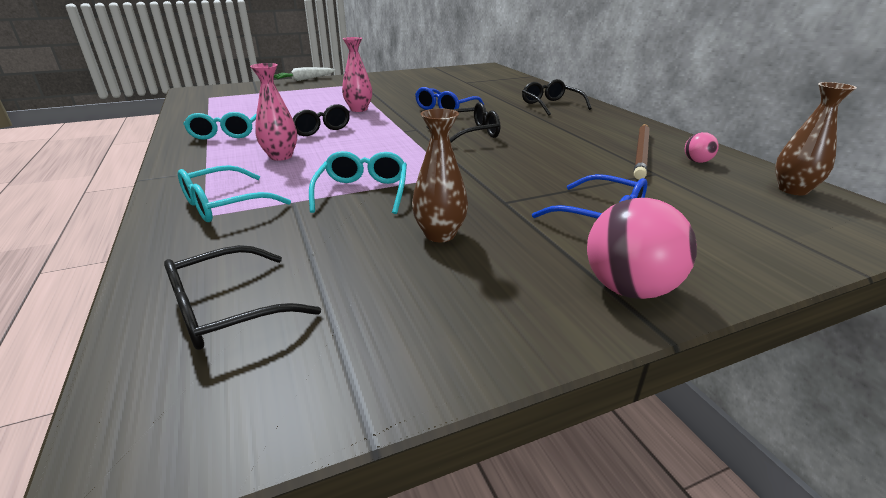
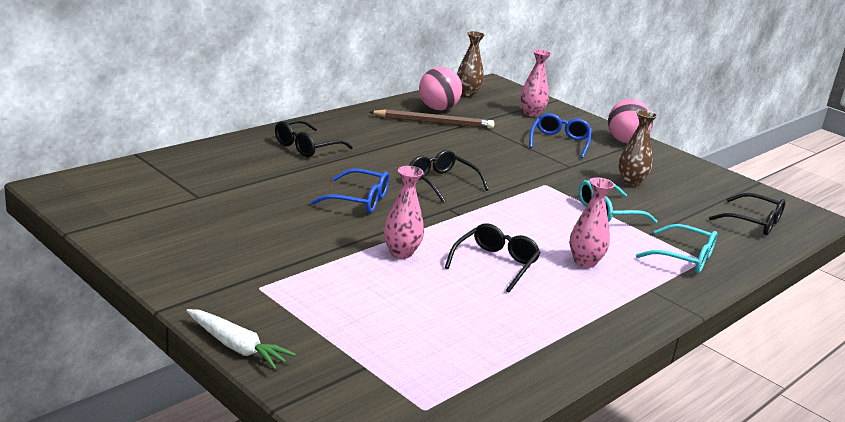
camera: 115 degrees left, 5 degrees down
(226, 133) = (560, 317): turquoise glasses -> none
(697, 161) = (438, 108): pink ball -> pink ball, size x1.99
(734, 223) = (531, 113): none -> pink vase

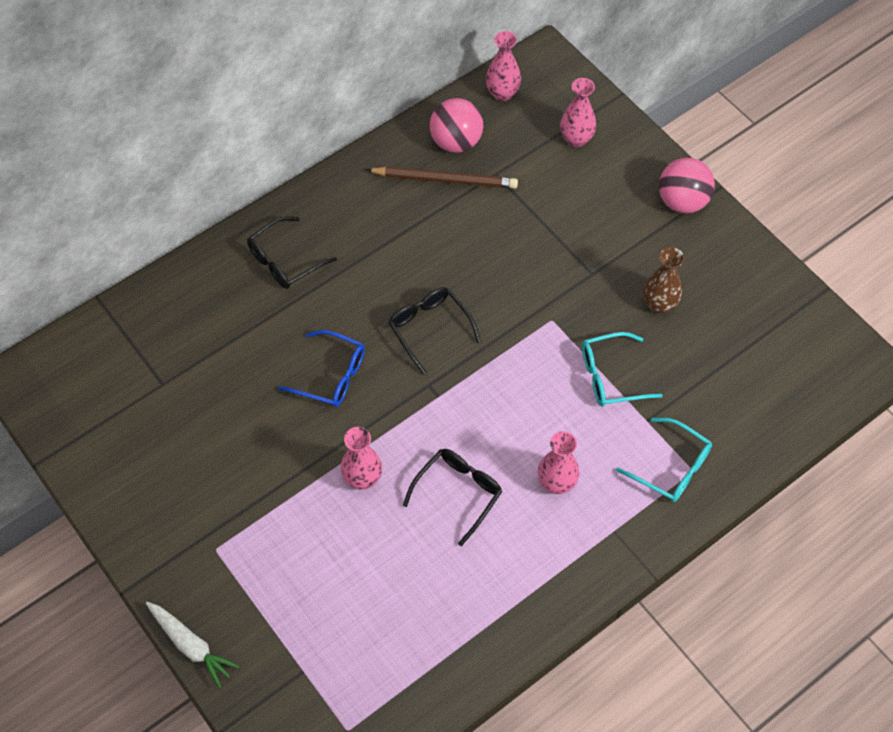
camera: 10 degrees right, 35 degrees up
(467, 93) = (502, 93): brown vase -> pink vase
(559, 142) = (595, 213): blue glasses -> none
(753, 222) = (782, 385): black glasses -> none

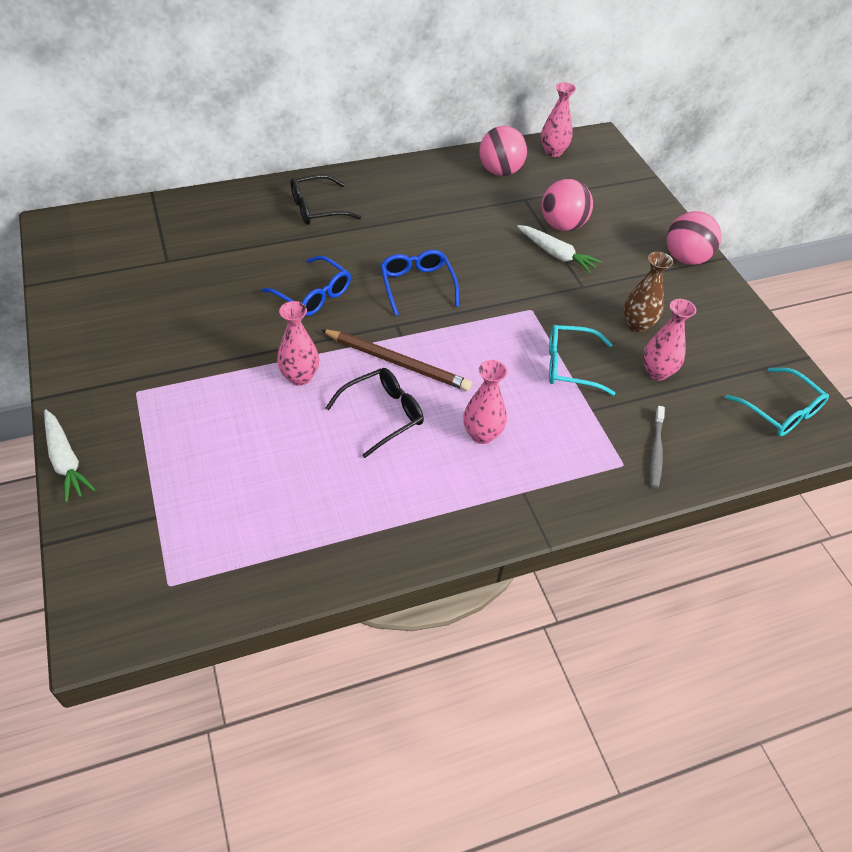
camera: 15 degrees right, 10 degrees down
(429, 328) = (417, 285): black glasses -> blue glasses
(445, 180) = (479, 192): brown pencil -> brown pencil (397, 362)
(546, 198) = (562, 225): none -> pink ball
(553, 240) = (556, 254): none -> white carrot
(576, 139) = (604, 194): pink vase -> pink vase (657, 372)
(671, 467) = (603, 455): turquoise glasses -> turquoise glasses (780, 411)
(717, 446) = (656, 451): none -> grey toothbrush

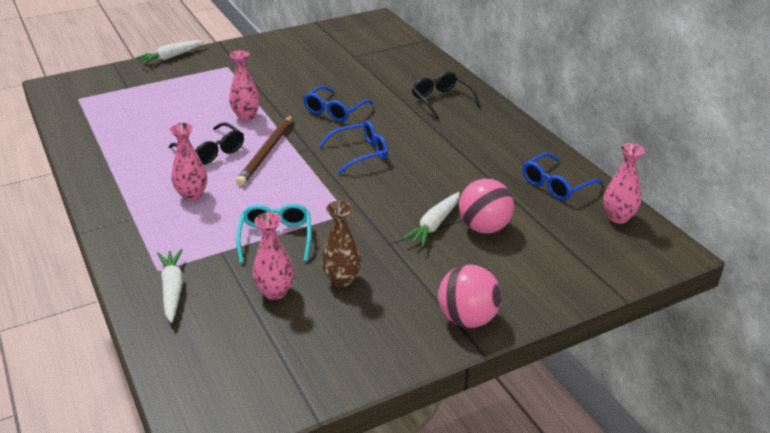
camera: 85 degrees right, 15 degrees down
(500, 171) = (556, 185): pink ball -> blue glasses
(656, 451) = (172, 289): grey toothbrush -> white carrot
(780, 411) = (227, 384): turquoise glasses -> none

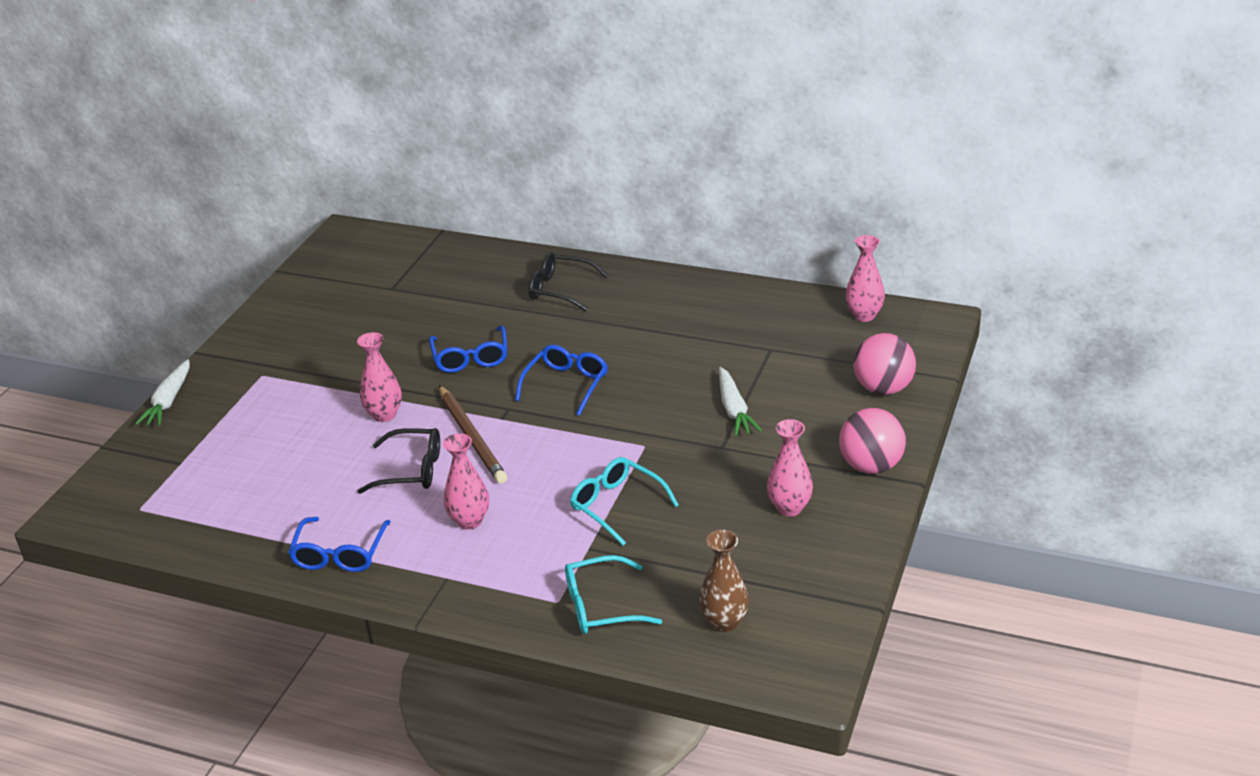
camera: 40 degrees left, 0 degrees up
(172, 289) = (601, 606): white carrot -> turquoise glasses
(275, 292) = (693, 547): pink vase -> pink vase (789, 508)
(342, 279) = (731, 501): brown vase -> brown vase (724, 622)
(484, 227) = (777, 386): pink ball -> pink ball (883, 388)
(556, 185) = (779, 315): blue glasses -> blue glasses (339, 554)

